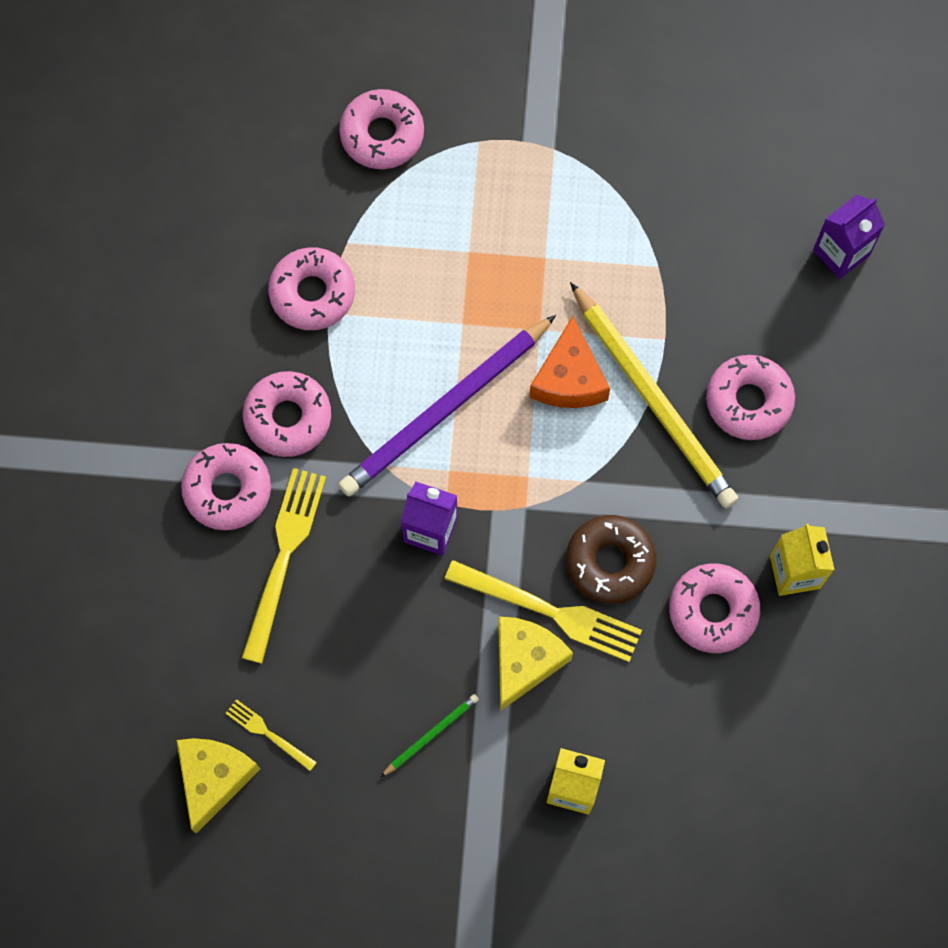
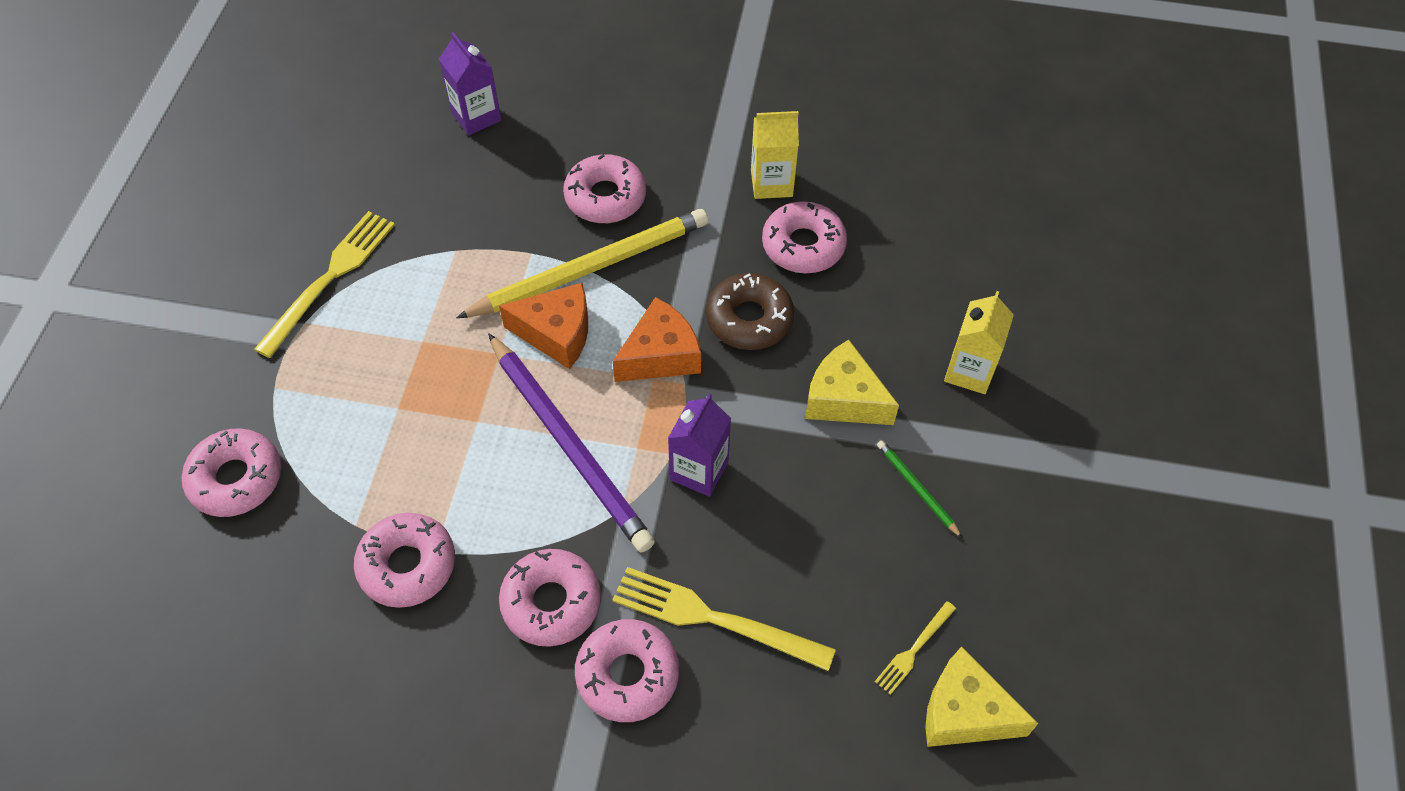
camera: 85 degrees left, 15 degrees down
(550, 611) = (795, 373): yellow fork -> yellow fork (330, 278)
(555, 480) = (660, 355): none -> orange cheese

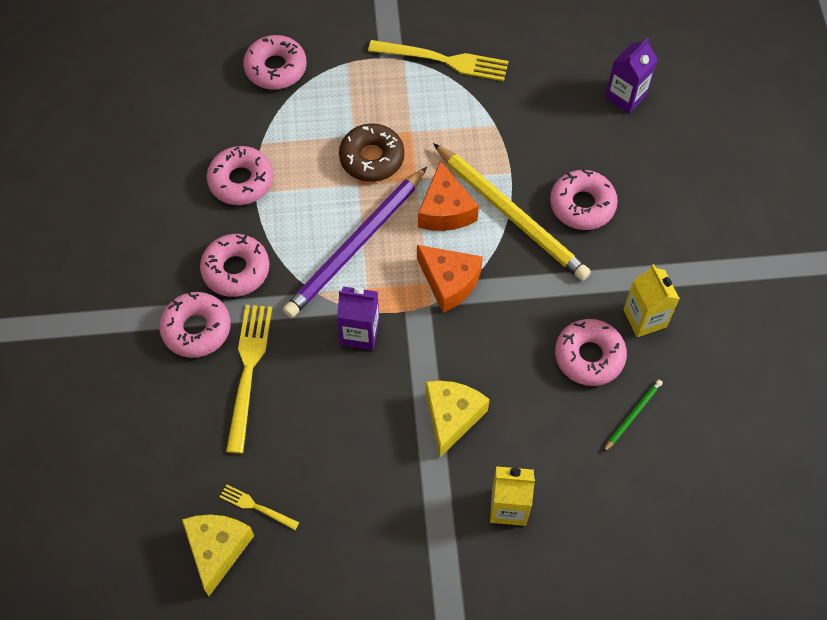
camera: 75 degrees right, 5 degrees up
(749, 319) = (503, 334): brown donut -> brown donut (372, 158)
(917, 489) = (388, 485): green pencil -> green pencil (632, 415)

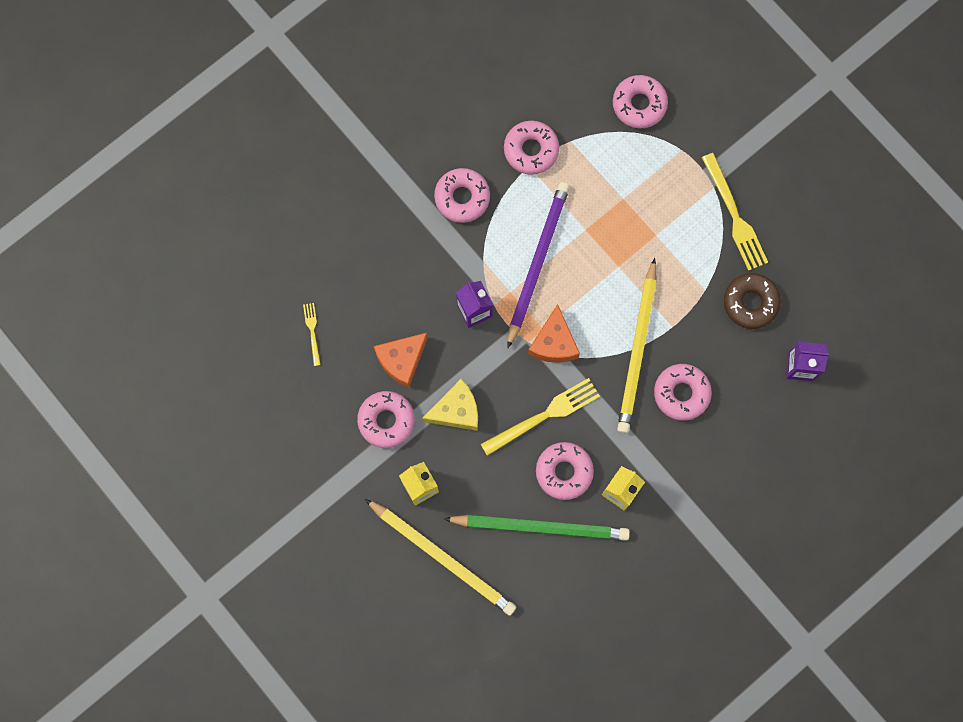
camera: 55 degrees right, 15 degrees up
(196, 329) = (402, 205): pink donut -> pink donut (386, 420)
(217, 550) = (270, 328): yellow cheese -> none
(248, 371) = (397, 260): yellow fork -> yellow fork (544, 416)
(356, 245) = (537, 262): purple pencil -> purple pencil turned 105 degrees clockwise
(372, 158) = (613, 224): brown donut -> brown donut (750, 302)
(445, 210) = (608, 302): orange cheese -> orange cheese (402, 360)
(602, 534) = (442, 557): none -> yellow pencil
(632, 415) = (540, 527): green pencil -> green pencil, size x2.35

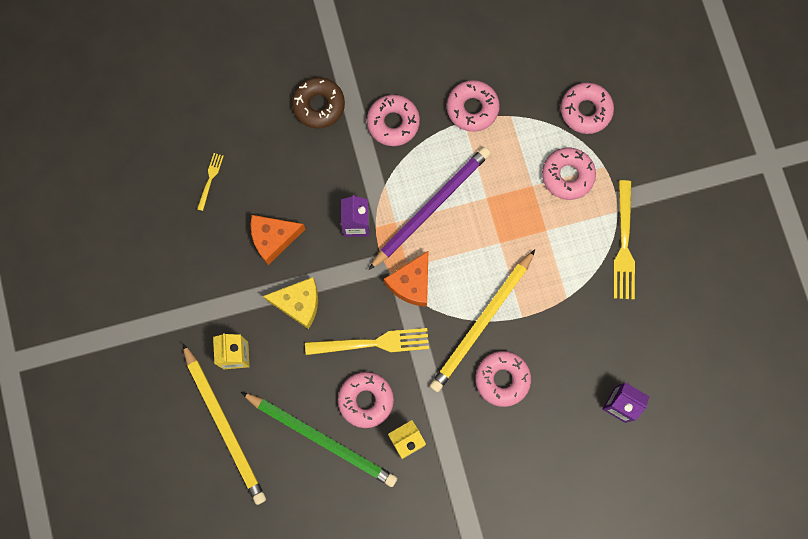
camera: 25 degrees right, 0 degrees up
(386, 420) = (235, 284): pink donut -> pink donut (567, 176)
(750, 302) = (602, 327): brown donut -> brown donut (319, 105)

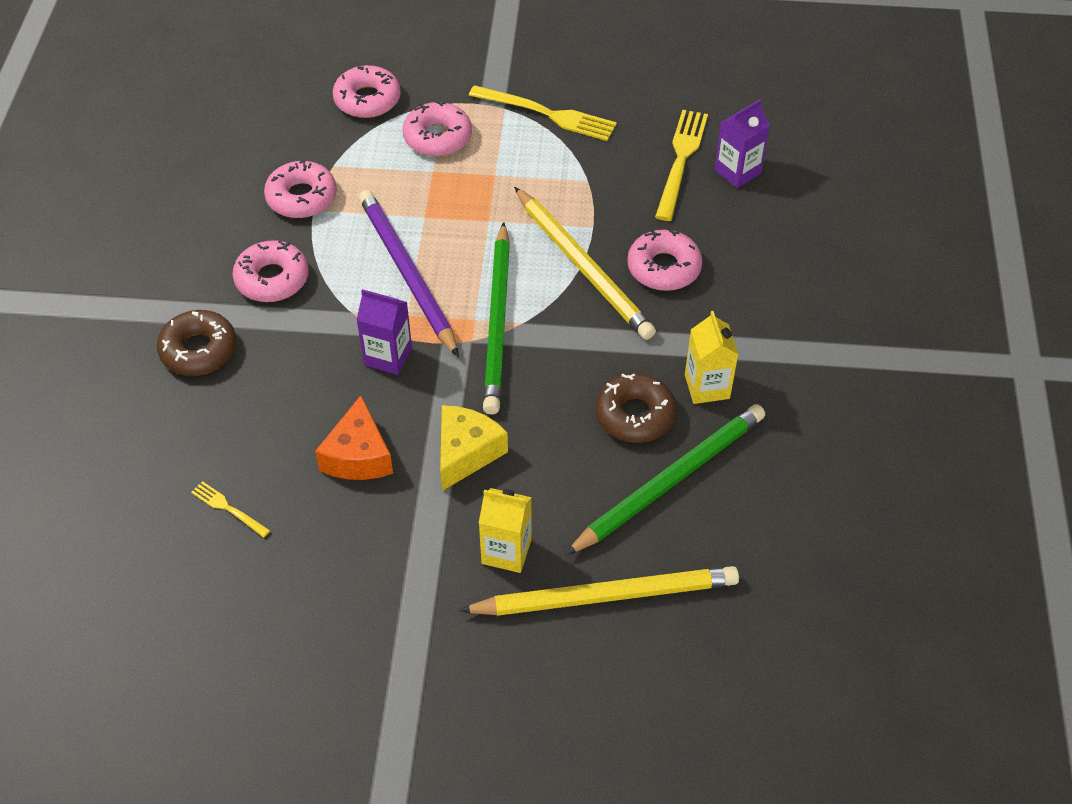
camera: 70 degrees left, 25 degrees down
(366, 400) = (635, 415): pink donut -> brown donut
(372, 343) = (559, 386): yellow fork -> yellow fork (681, 160)
(411, 283) = (498, 321): orange cheese -> green pencil

